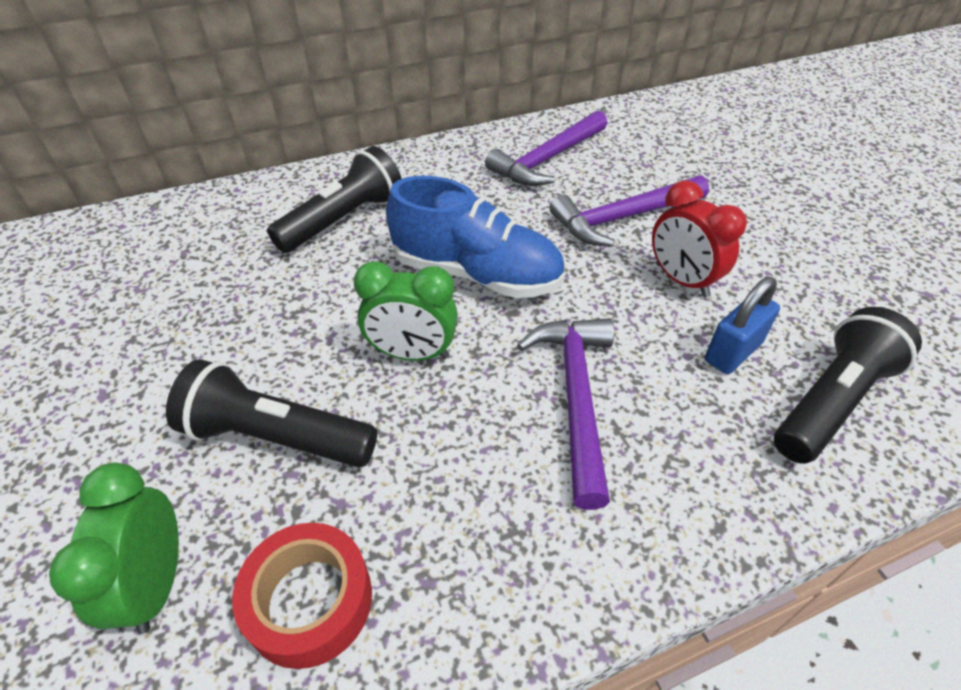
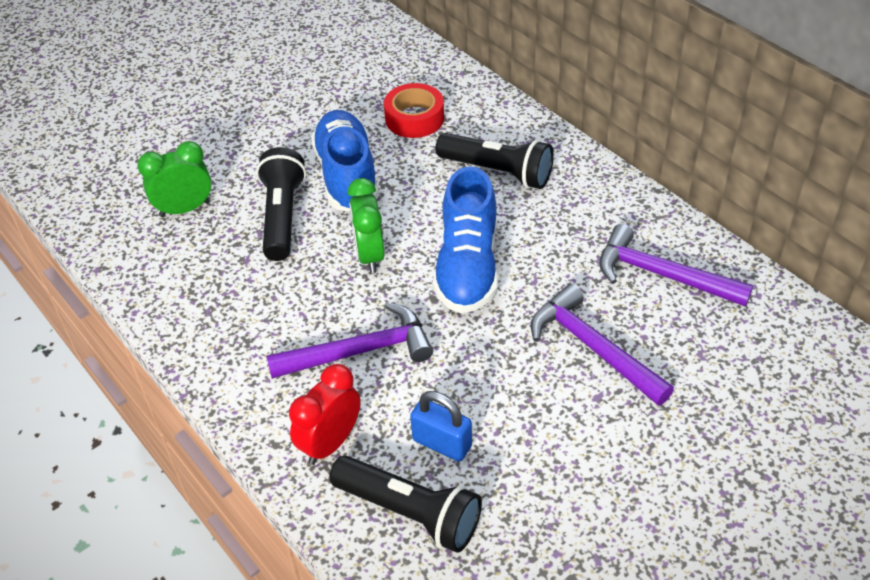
camera: 75 degrees right, 0 degrees up
(249, 347) = (347, 176): none -> blue shoe
(309, 601) = (187, 268): red tape -> red tape (414, 118)
(681, 280) = (519, 401): red clock -> red clock (330, 443)

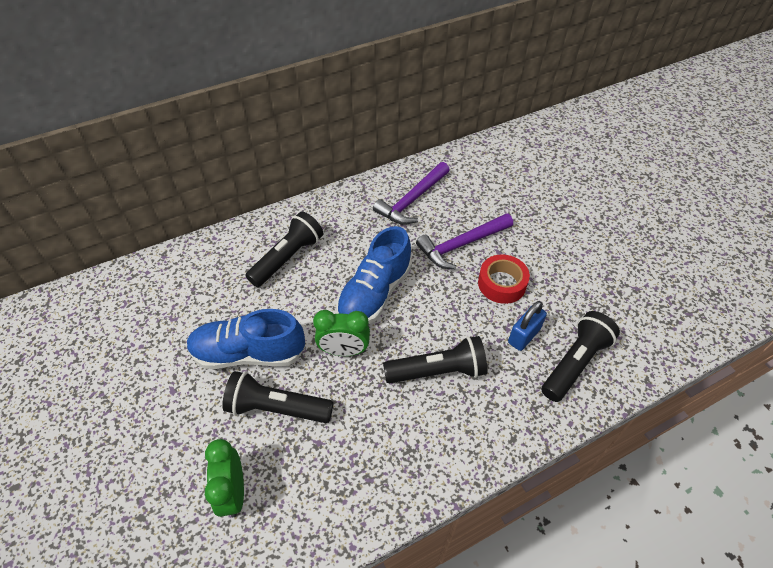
camera: 80 degrees left, 5 degrees up
(330, 443) = (516, 402): red clock -> none
(360, 351) = (438, 371): purple hammer -> black flashlight
(414, 118) = (202, 296): red tape -> red tape (502, 284)
(467, 266) = (375, 293): blue shoe -> blue shoe turned 105 degrees clockwise

